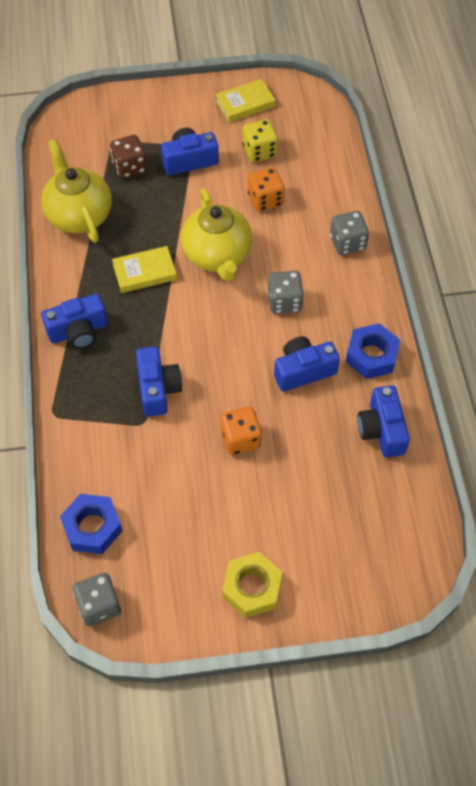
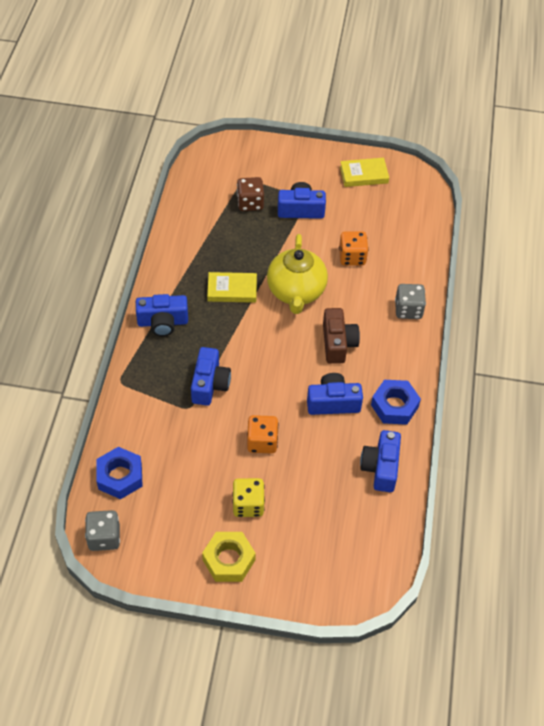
camera: 15 degrees right, 5 degrees down
(79, 215) = (195, 231): yellow teapot -> none
(259, 151) = (361, 217): yellow dice -> yellow dice (248, 505)
(284, 302) = (338, 343): grey dice -> brown camera

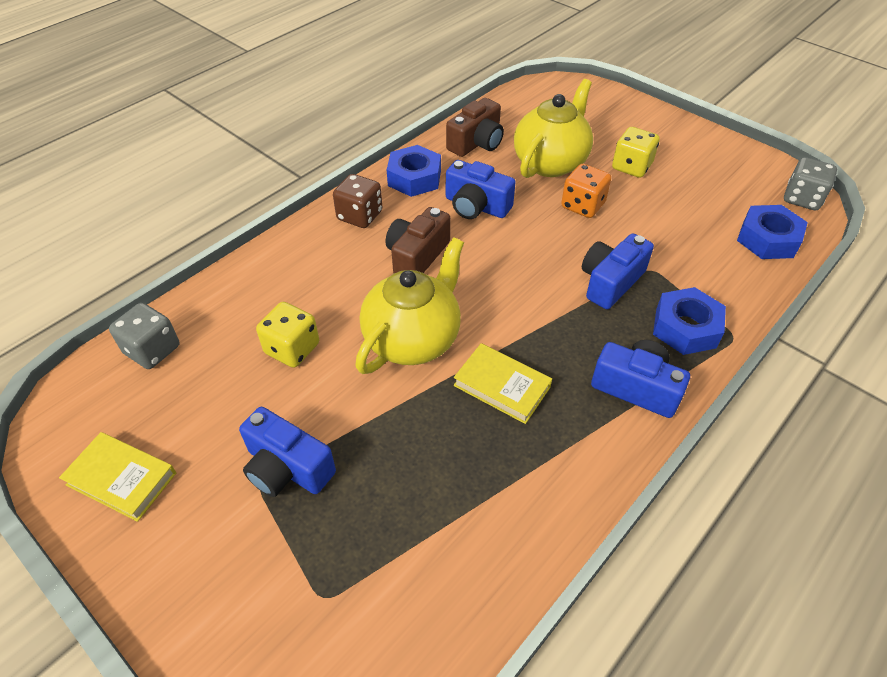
camera: 145 degrees left, 5 degrees down
(150, 373) = (685, 328): none -> blue nut
(229, 560) = (674, 140): yellow nut -> none
(250, 203) = (357, 532): brown dice -> brown dice (360, 216)
(311, 475) = (550, 163): none -> yellow teapot
(352, 257) = (292, 349): orange dice -> yellow dice
(380, 467) = (476, 143): blue camera -> brown camera
(408, 310) = (297, 253): grey dice -> grey dice (152, 350)

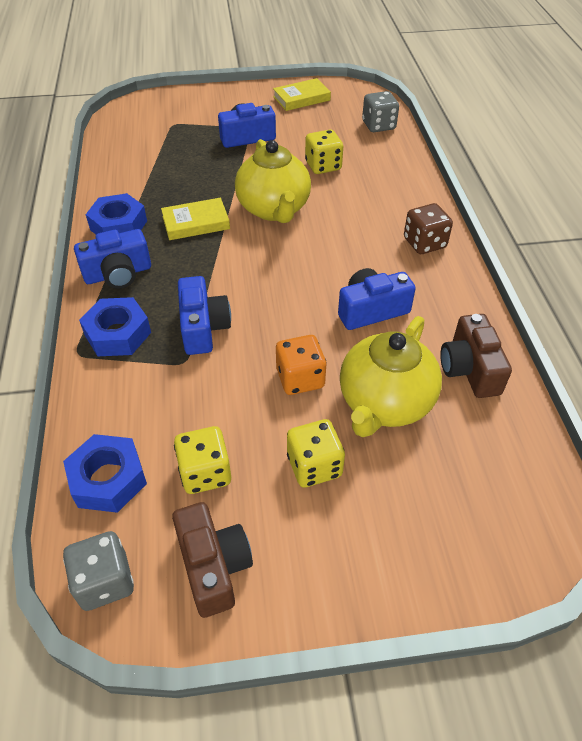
camera: 130 degrees right, 0 degrees up
(414, 178) = (448, 296): blue nut -> blue nut (118, 225)
(417, 256) = (347, 248): brown camera -> brown camera (213, 566)
(550, 163) = (384, 403): yellow teapot -> yellow teapot turned 45 degrees clockwise
(700, 203) = (205, 473): none -> yellow dice

